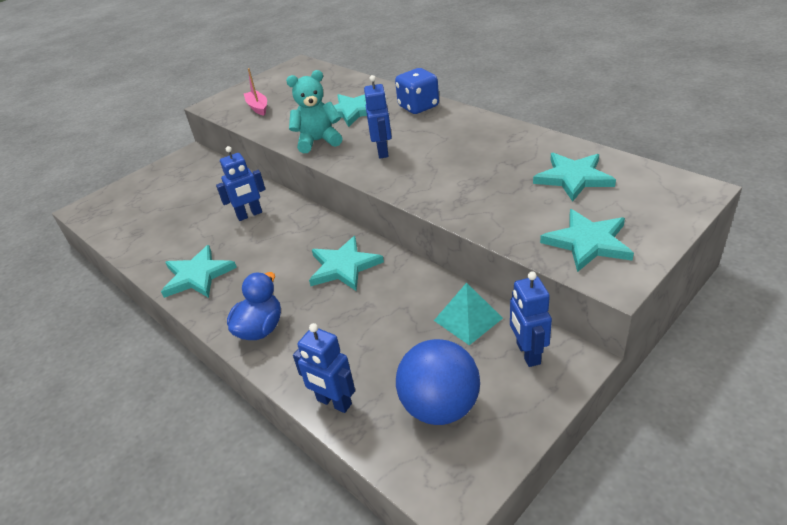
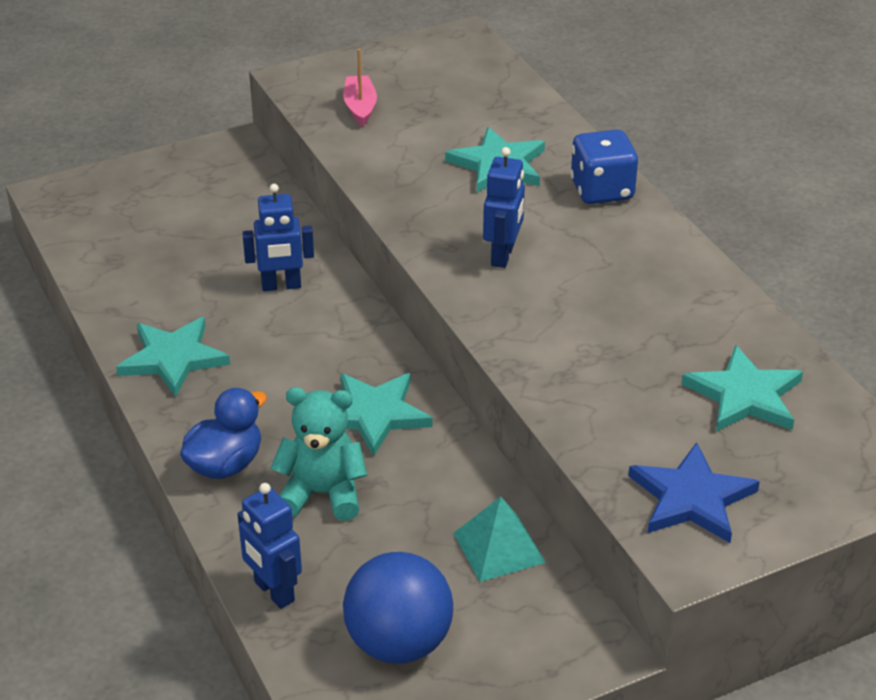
camera: 15 degrees right, 0 degrees up
(318, 141) = (420, 204): turquoise teddy bear -> turquoise teddy bear (322, 494)
(527, 353) = (547, 619): blue robot -> none
(588, 242) = (691, 498): turquoise star -> blue star

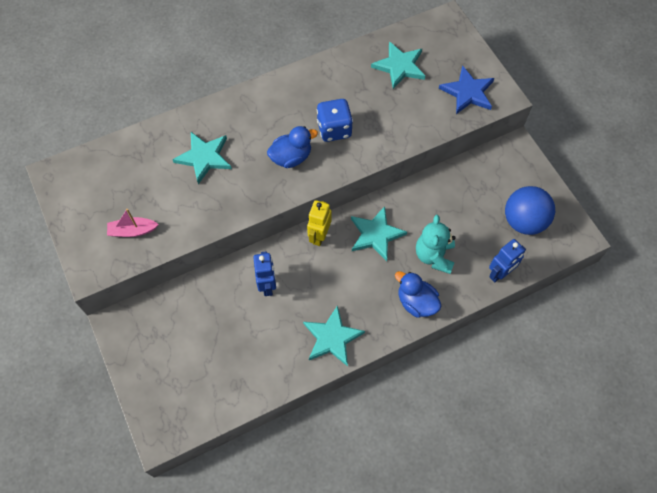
camera: 90 degrees left, 25 degrees up
(375, 343) = (319, 236): none -> yellow robot
(499, 547) = (463, 182): turquoise pyramid -> none
(503, 255) = (291, 157): blue robot -> blue duck
(602, 191) = (233, 110): blue dice -> blue dice (334, 129)

